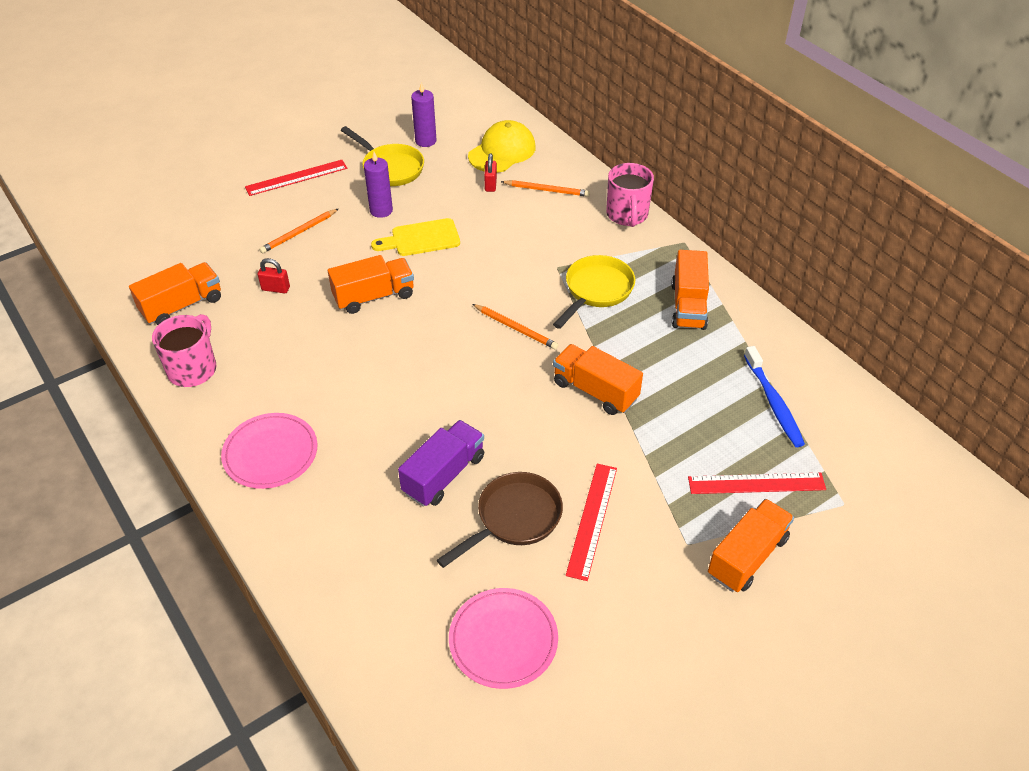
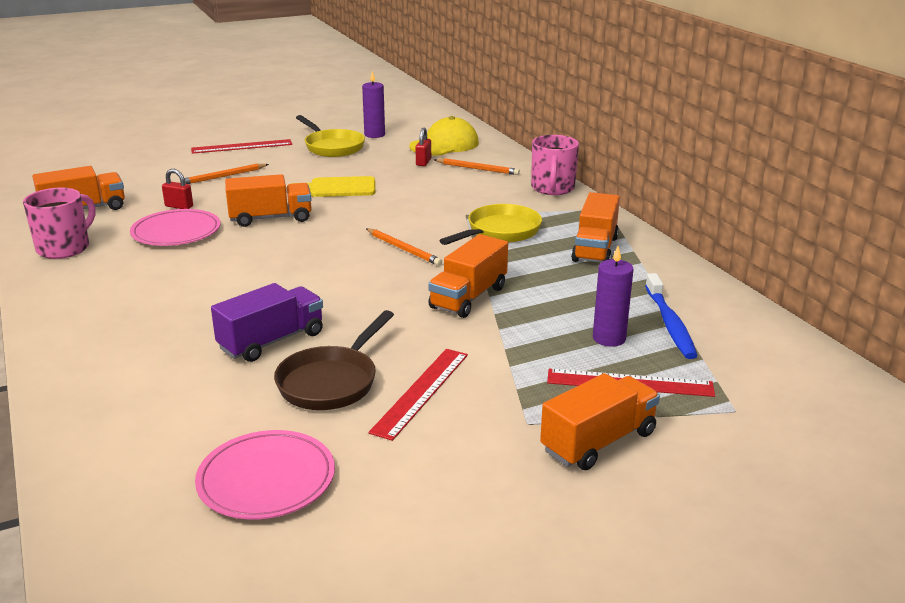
camera: 10 degrees right, 20 degrees down
(270, 453) = (100, 309): pink plate -> pink plate (176, 232)
(381, 210) = (309, 169): purple candle -> purple candle (609, 338)
(514, 519) = (331, 382): brown pan -> brown pan turned 150 degrees clockwise
(595, 391) = (468, 297): orange truck -> orange truck turned 105 degrees counterclockwise

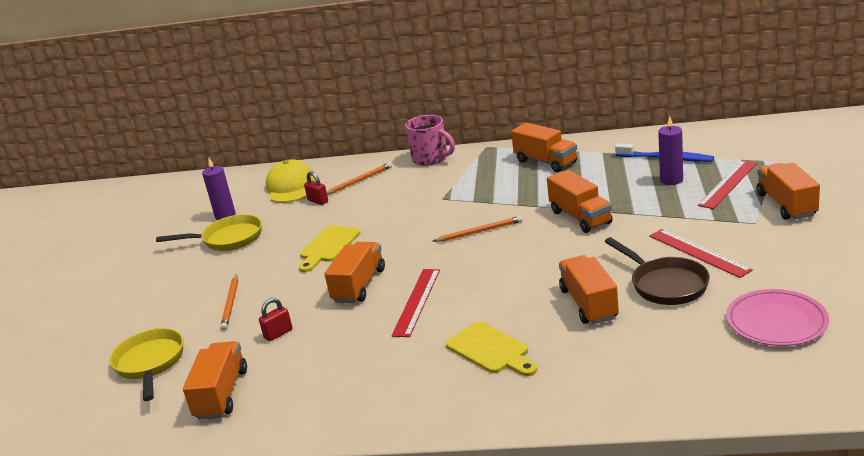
camera: 55 degrees left, 0 degrees up
(65, 248) = (310, 408): pink mug -> none
(168, 306) = (490, 350): none -> yellow cutting board
(176, 232) = (338, 338): pink plate -> none
(242, 146) = (163, 287): red ruler -> red ruler (417, 301)
(272, 341) = (589, 304): purple truck -> orange truck
(500, 232) = (486, 190): yellow pan -> yellow pan (150, 364)

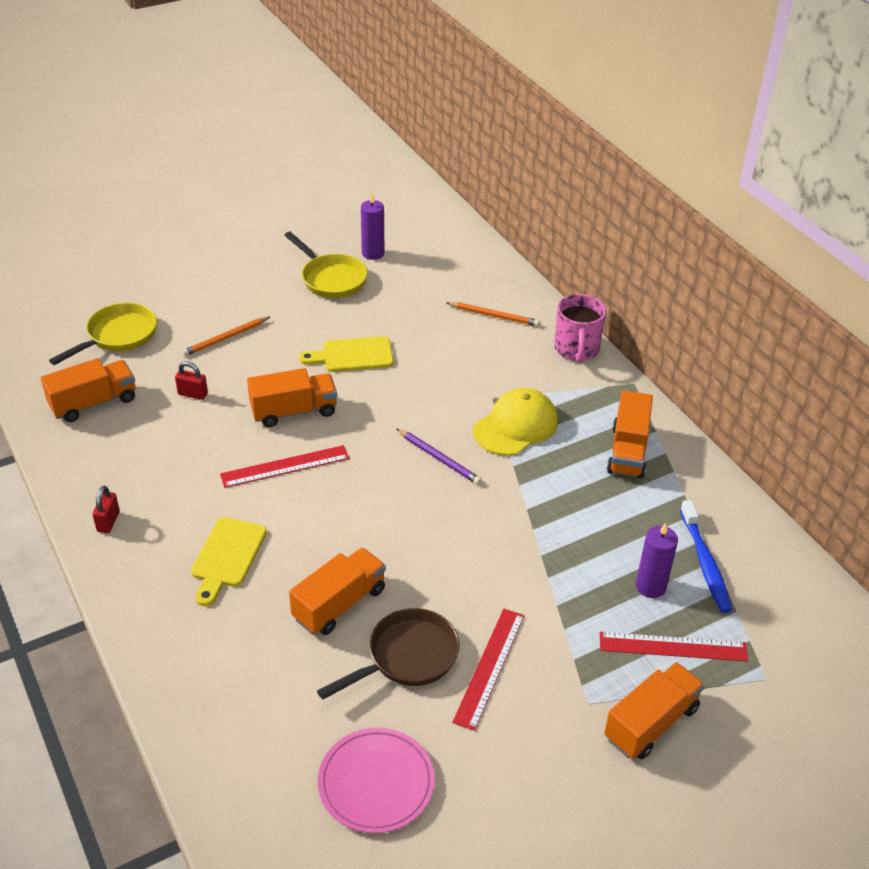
camera: 50 degrees right, 15 degrees up
(291, 187) = (452, 271): yellow cap -> yellow cap (515, 426)
(318, 201) = (435, 305): red padlock -> red padlock (108, 522)
(479, 232) = (439, 458): orange pencil -> purple pencil
(580, 217) = (513, 532): orange truck -> none
(665, 284) = (406, 657): brown pan -> brown pan turned 150 degrees counterclockwise

